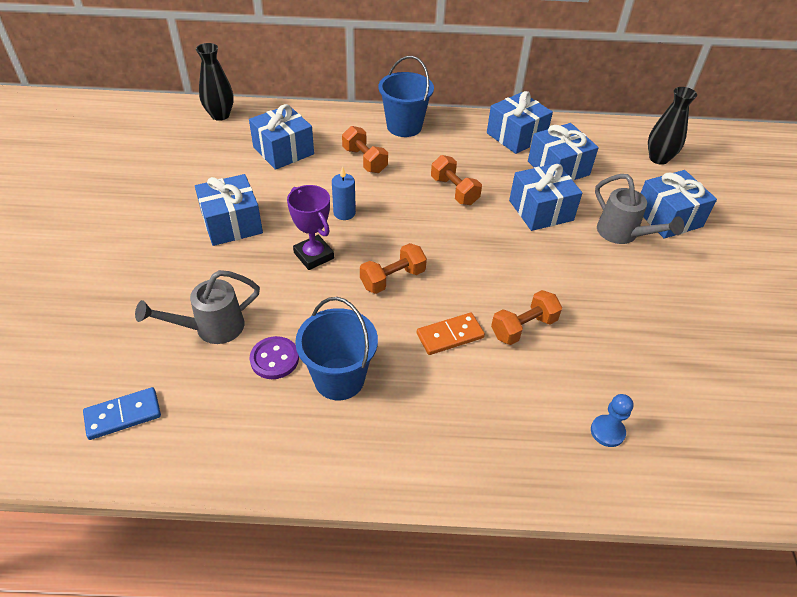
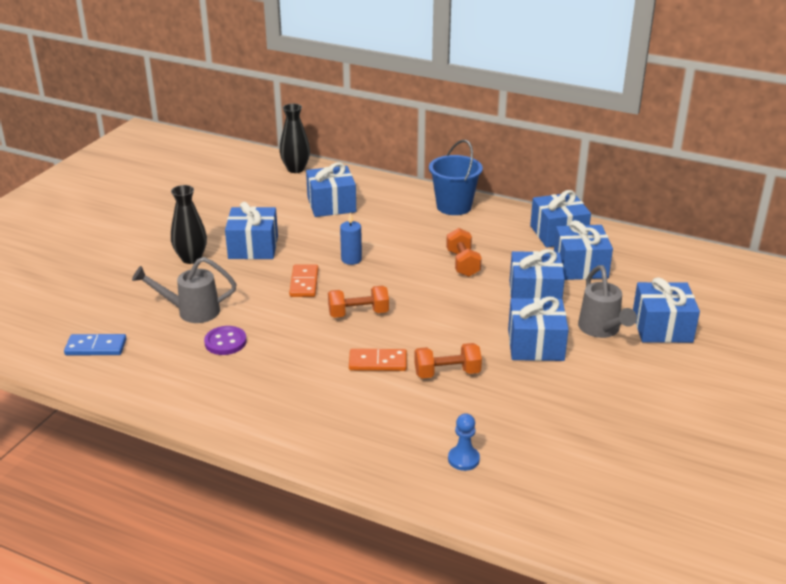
camera: 25 degrees right, 15 degrees down
(313, 255) = (304, 283): purple trophy -> orange domino
(339, 378) = (266, 367): blue bucket -> none
(364, 160) = (398, 225): orange dumbbell -> none
(579, 268) = (535, 345): none -> blue gift
(658, 158) = (695, 280): black vase -> black vase (191, 258)

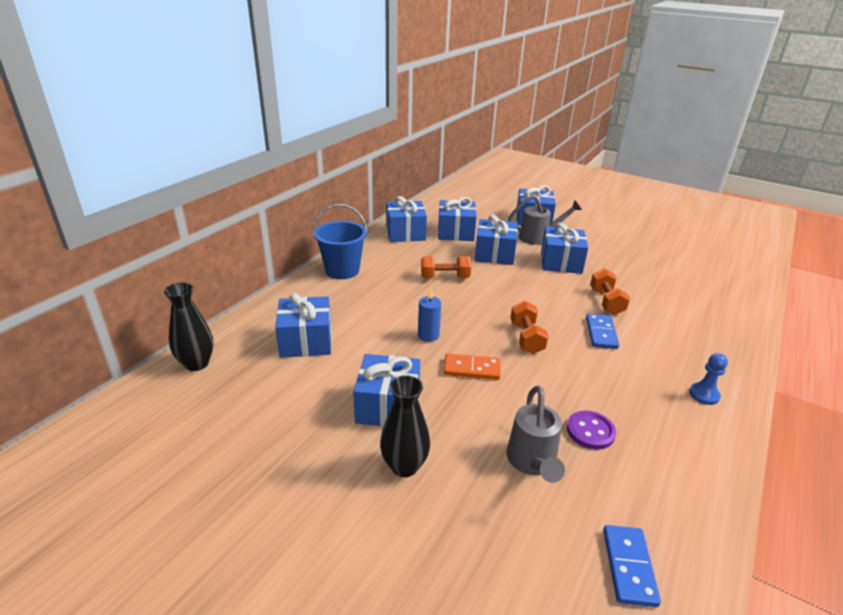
camera: 85 degrees left, 0 degrees up
(378, 362) = (601, 333): orange domino -> blue domino
(463, 459) = (706, 306): blue pawn -> blue pawn (704, 395)

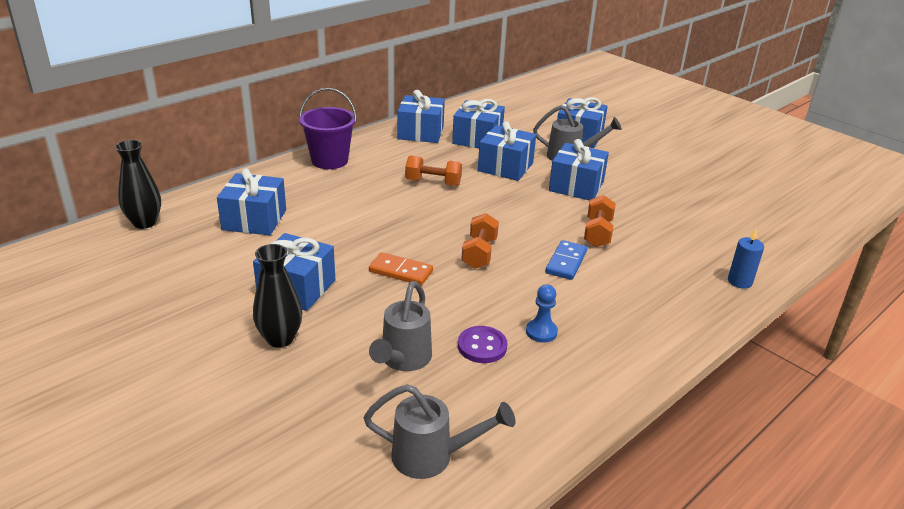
camera: 15 degrees right, 0 degrees up
(342, 270) = (329, 160): blue bucket -> purple bucket
(428, 335) = (377, 234): blue candle -> blue candle (739, 281)
(628, 566) = (433, 457): blue domino -> grey watering can
(704, 395) = (634, 338): blue pawn -> blue pawn (541, 332)

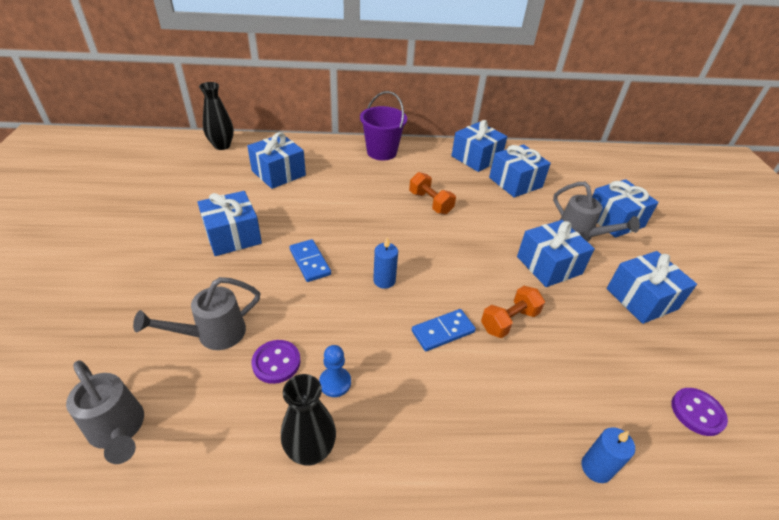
camera: 40 degrees right, 10 degrees up
(280, 339) = (174, 267): black vase -> black vase (310, 450)
(400, 271) = (310, 262): orange domino -> blue domino
(479, 253) = (384, 280): orange dumbbell -> blue candle
(505, 167) = (507, 217): blue gift -> blue gift (641, 299)
(751, 225) = (697, 412): none -> purple button

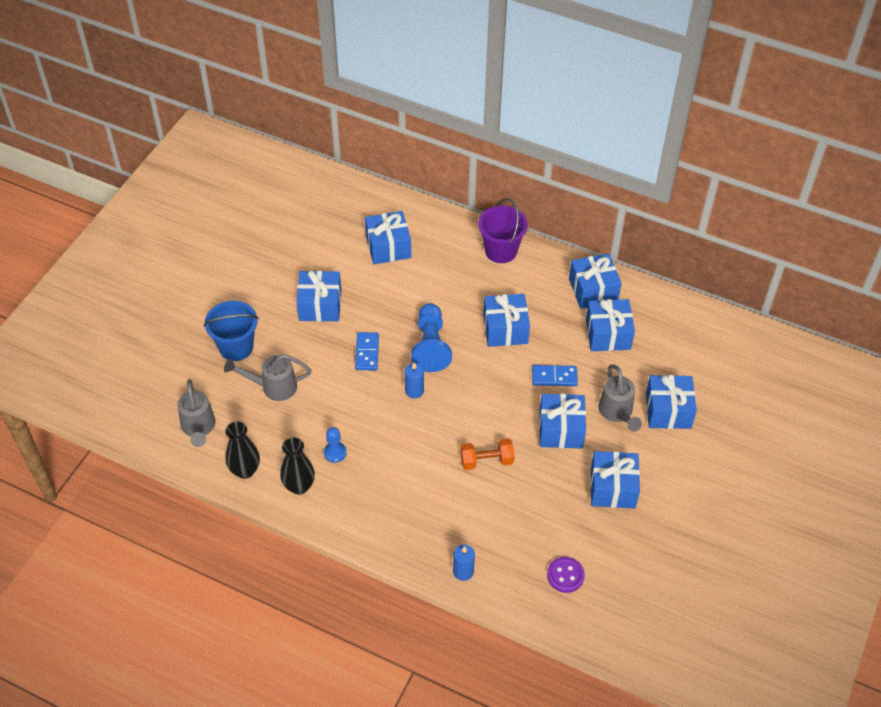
camera: 30 degrees right, 10 degrees up
(144, 307) = (236, 347): none -> blue bucket
(222, 145) = (353, 194): black vase -> black vase (245, 470)
(276, 362) = (305, 423): purple button -> none
(372, 236) = (430, 346): none -> blue pawn
(430, 203) = (505, 329): orange dumbbell -> blue gift
(443, 331) = (430, 448): blue domino -> blue domino (554, 377)

